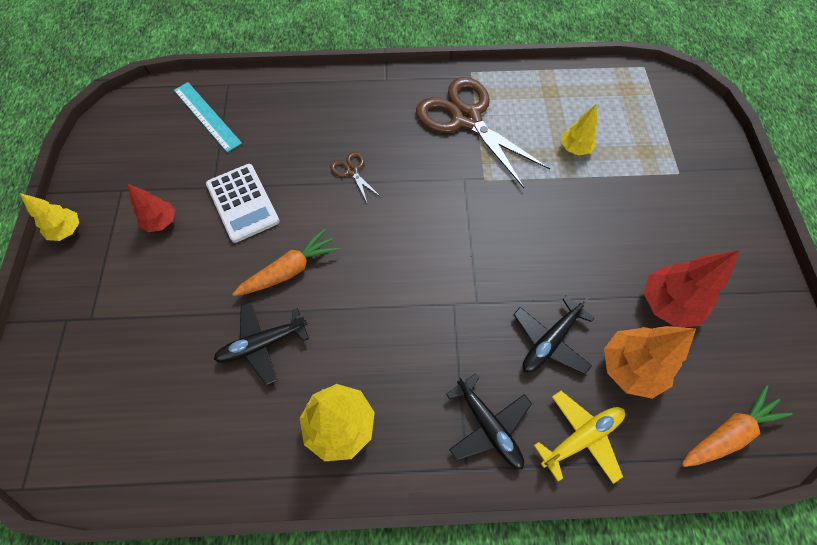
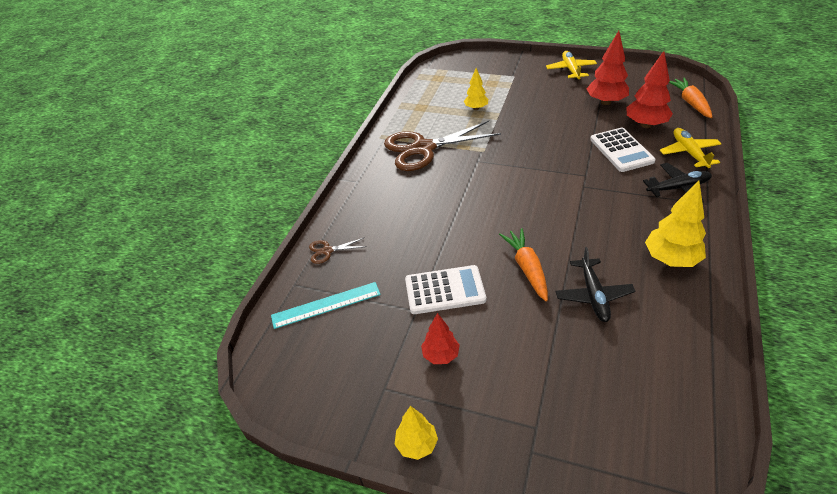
camera: 65 degrees left, 20 degrees down
(352, 171) = (443, 216): brown scissors -> brown scissors (327, 251)
(550, 341) = (621, 150): black plane -> white calculator
(630, 367) = (645, 125): orange tree -> red tree
(737, 242) = (570, 70): none -> yellow plane

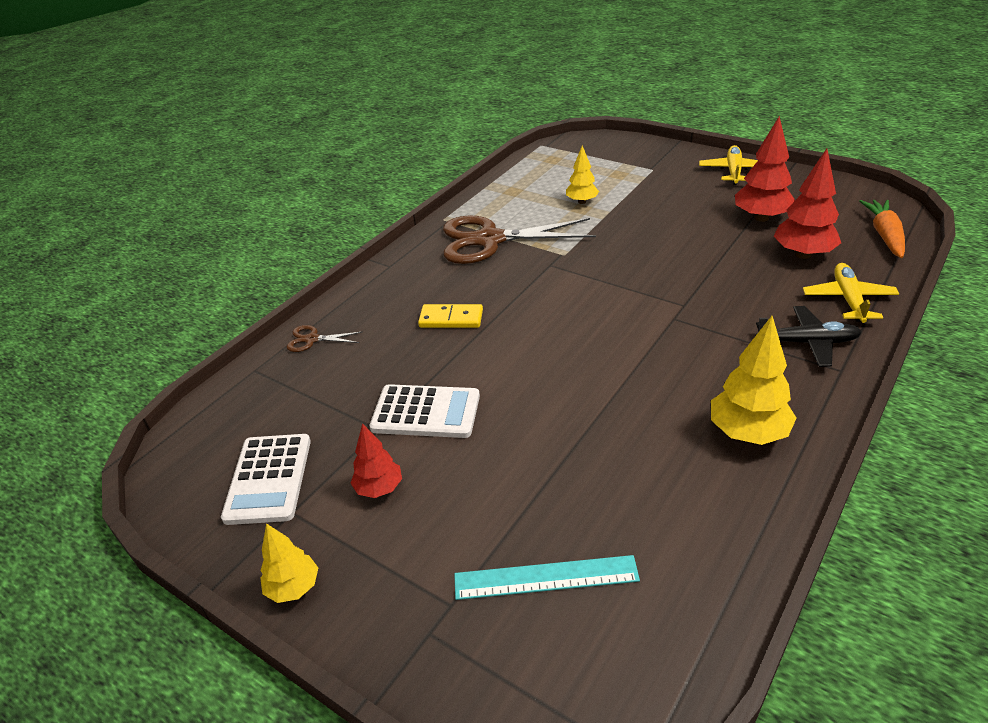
camera: 15 degrees right, 5 degrees down
(326, 305) = (277, 401): turquoise ruler -> turquoise ruler (545, 578)
(426, 215) = (451, 319): none -> yellow domino
(527, 268) = (544, 406): orange carrot -> none
(593, 295) = (614, 457): black plane -> none
(621, 150) = (751, 281): white calculator -> white calculator (268, 479)

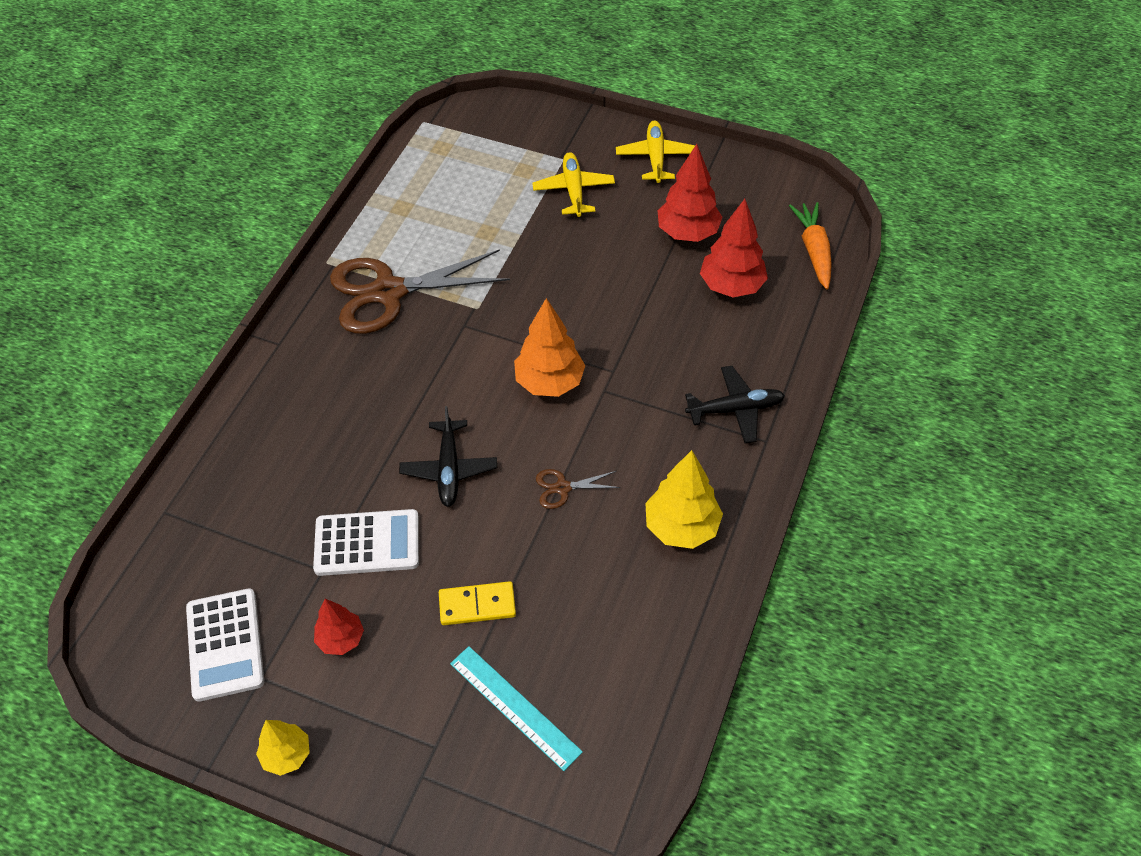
camera: 15 degrees left, 15 degrees up
(312, 339) = (217, 462): brown scissors -> brown scissors (562, 488)
(451, 319) = (367, 416): yellow domino -> yellow domino (477, 605)
(516, 363) = (449, 469): none -> black plane
(545, 578) = (514, 707): turquoise ruler -> turquoise ruler turned 60 degrees clockwise
(582, 202) = (486, 221): yellow tree -> none
(622, 308) = (549, 382): none -> orange tree
(848, 299) = (775, 347): yellow plane -> yellow plane (573, 190)

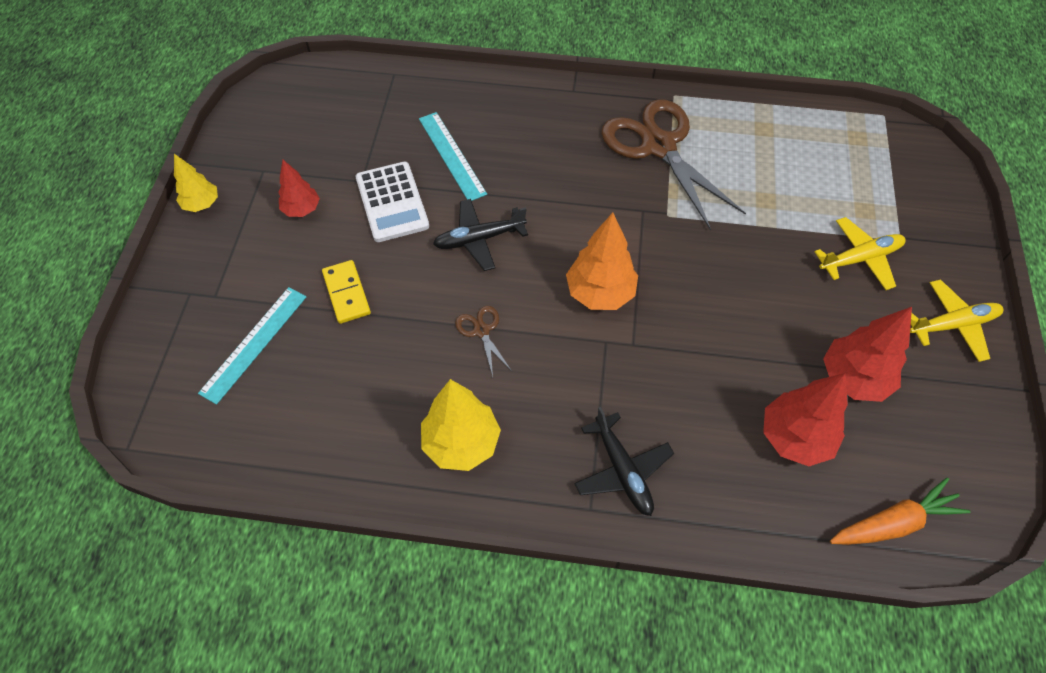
camera: 75 degrees right, 5 degrees up
(225, 644) = (287, 142): white calculator -> none
(323, 474) = (452, 155): none -> turquoise ruler

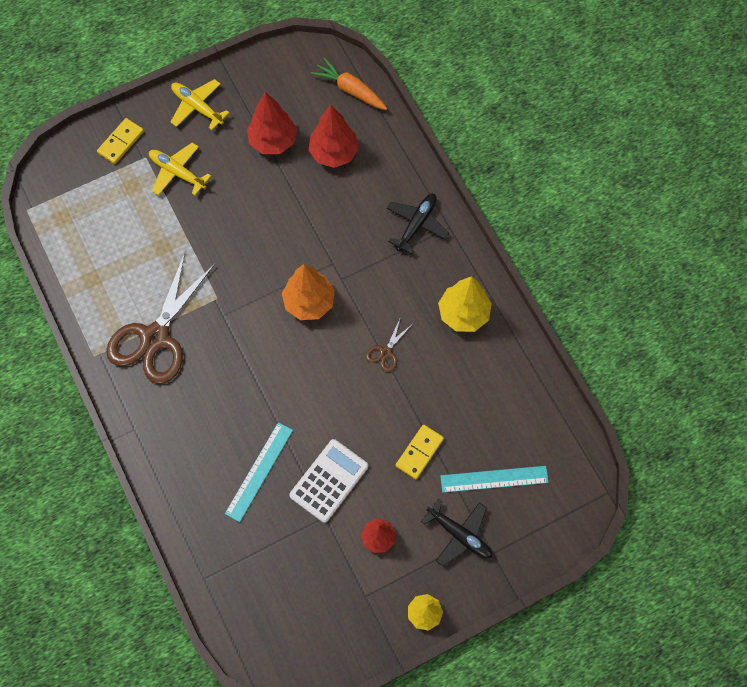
camera: 125 degrees left, 10 degrees up
(479, 239) = (319, 401): black plane -> black plane (459, 534)
(934, 227) = (121, 142): none -> yellow domino

